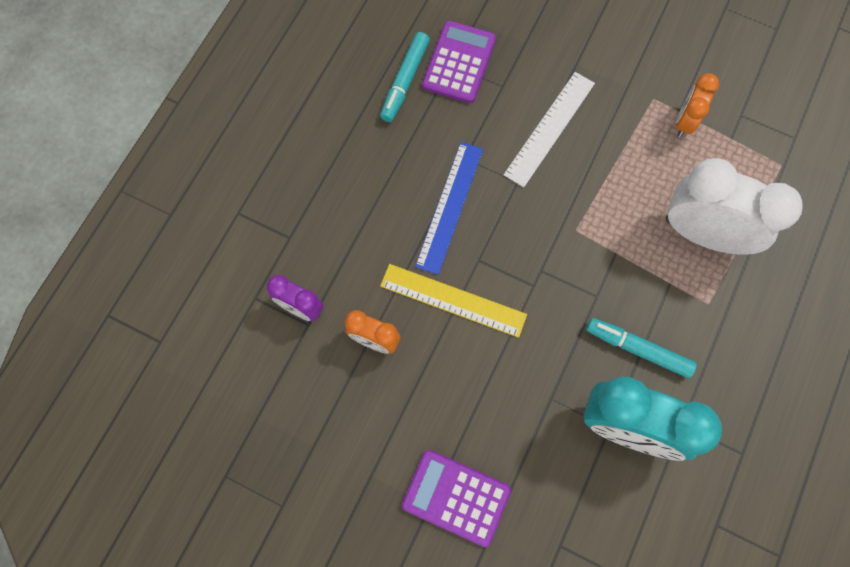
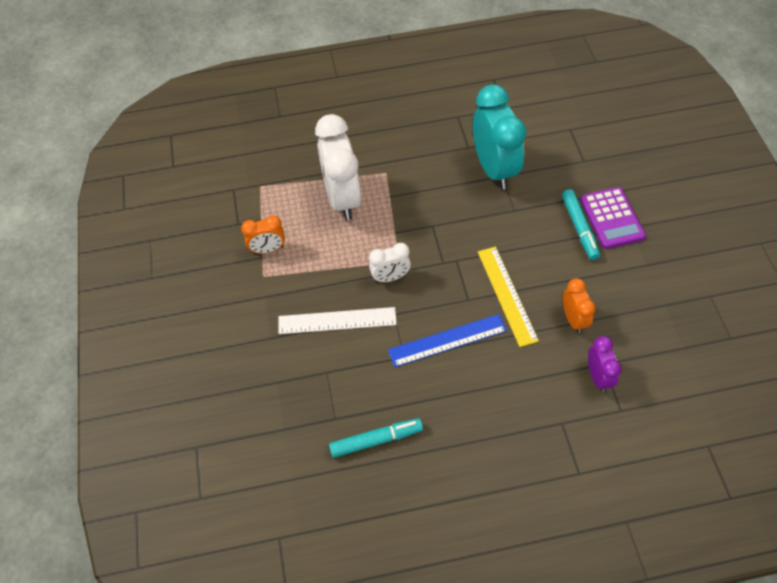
camera: 125 degrees left, 15 degrees down
(459, 62) = (330, 414): purple calculator -> none
(562, 208) = (390, 277): none -> white clock
(638, 349) = (445, 188): turquoise marker -> turquoise marker (579, 228)

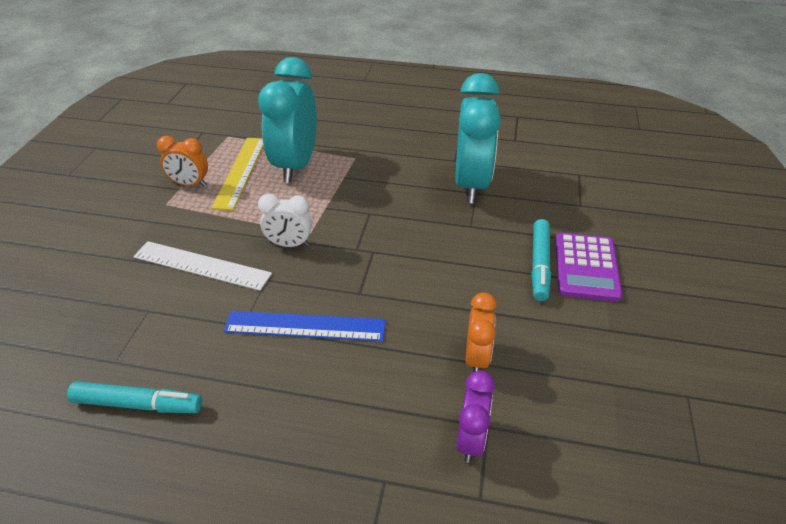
camera: 20 degrees right, 15 degrees down
(342, 198) = (296, 165): white clock -> turquoise clock
(506, 295) = (408, 303): yellow ruler -> yellow ruler (240, 172)

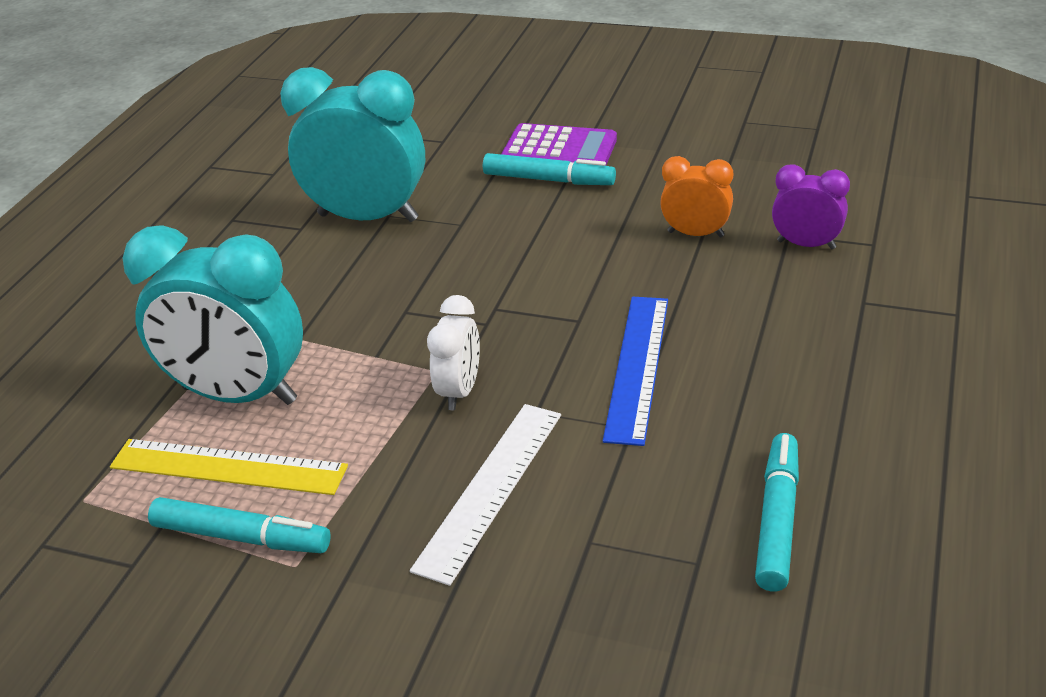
camera: 80 degrees left, 5 degrees down
(190, 184) = (241, 537): orange clock -> turquoise marker

